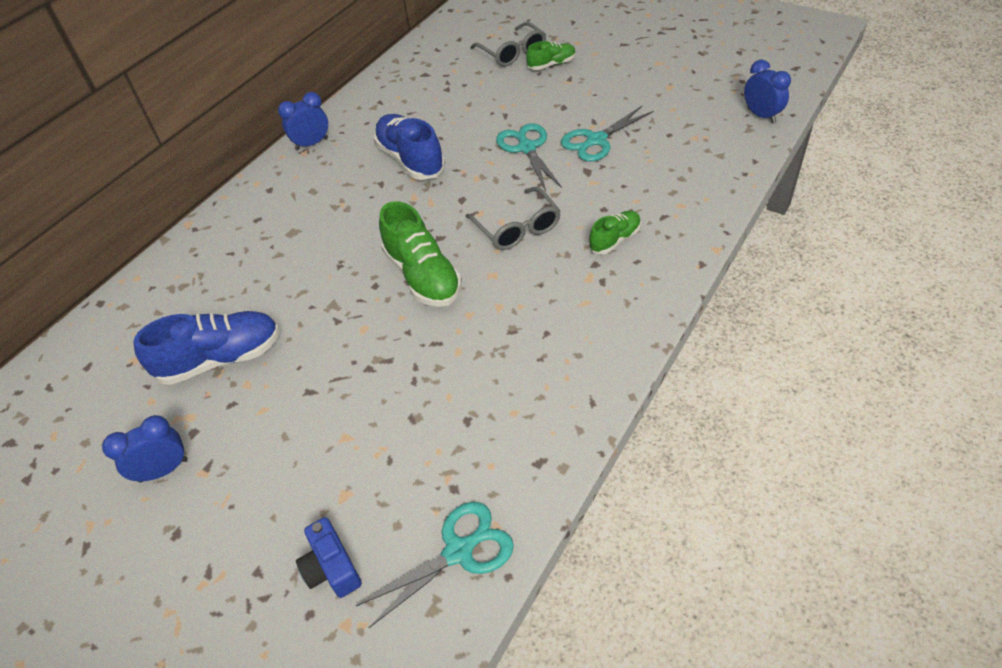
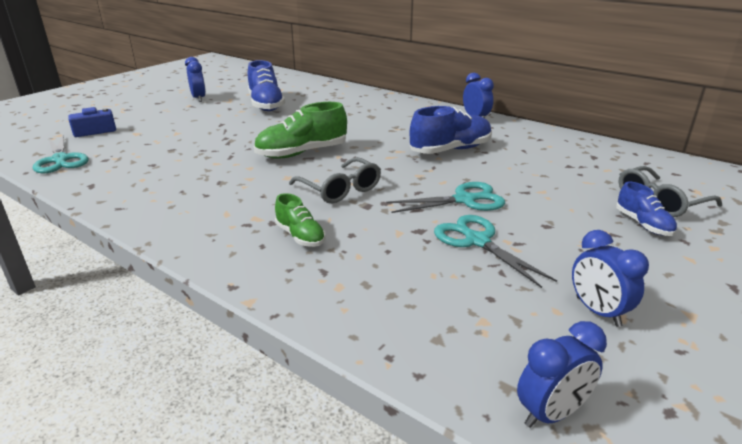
camera: 90 degrees right, 20 degrees down
(517, 228) = (340, 189): grey glasses -> grey glasses turned 105 degrees counterclockwise
(551, 65) = (643, 224): green shoe -> blue shoe
(668, 94) = (597, 311): none -> blue clock

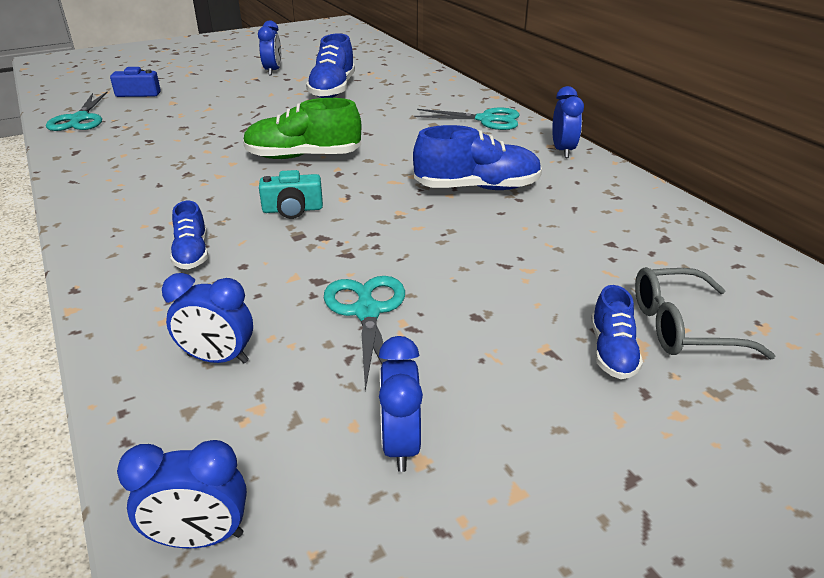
camera: 25 degrees right, 5 degrees up
(300, 236) = (192, 253): green shoe -> blue shoe
(340, 189) = (292, 209): grey glasses -> turquoise camera
(414, 299) = (218, 359): none -> blue clock
(464, 200) = (415, 257): turquoise scissors -> turquoise scissors (485, 120)

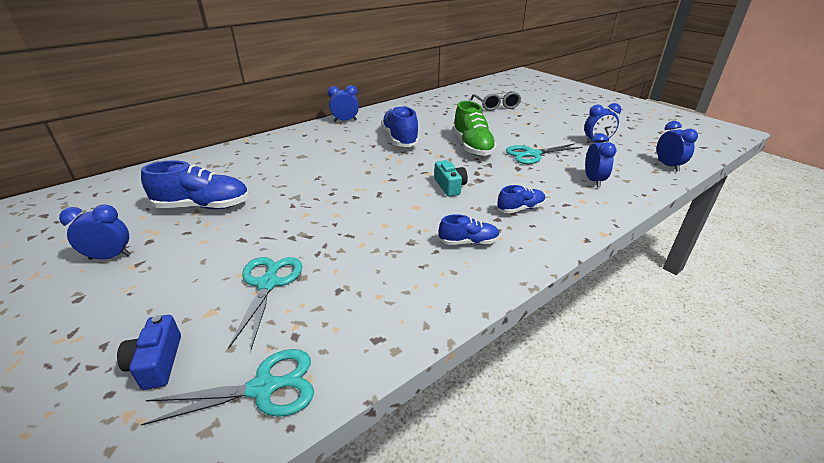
camera: 100 degrees left, 0 degrees up
(303, 157) = (367, 196): green shoe -> green shoe (472, 146)
(485, 120) = (294, 140): turquoise scissors -> turquoise scissors (268, 284)
(612, 352) = (519, 115): blue shoe -> blue shoe (468, 242)

